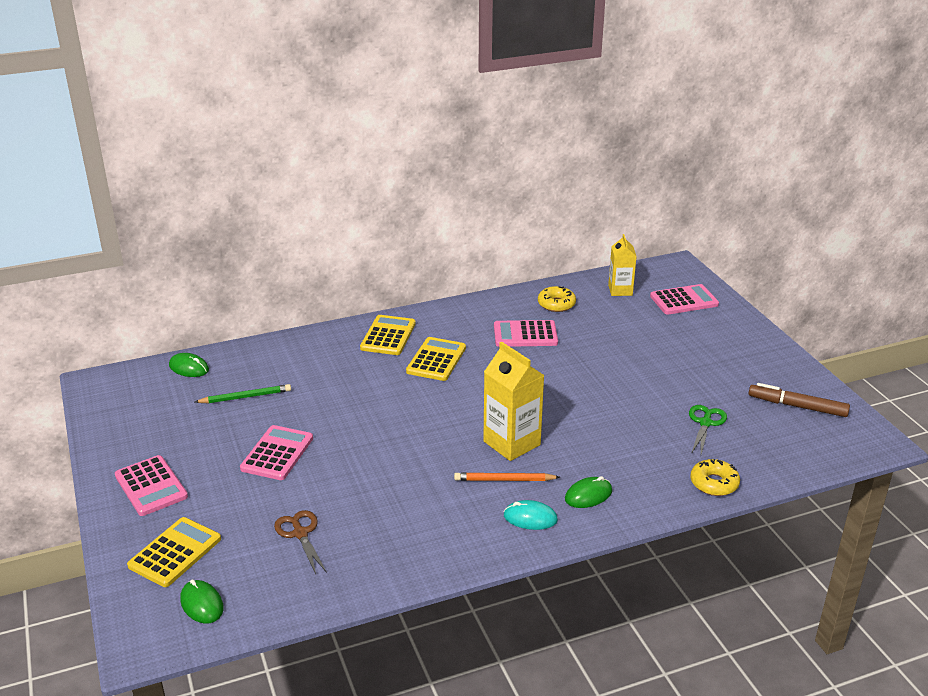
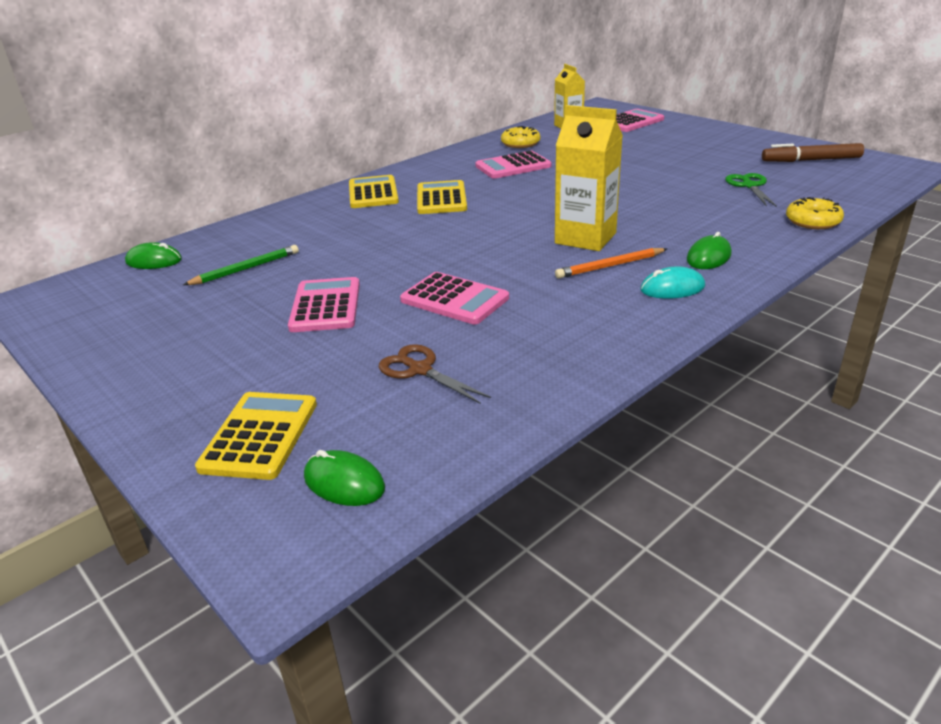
camera: 20 degrees left, 0 degrees up
(151, 486) = (175, 376): pink calculator -> pink calculator (454, 299)

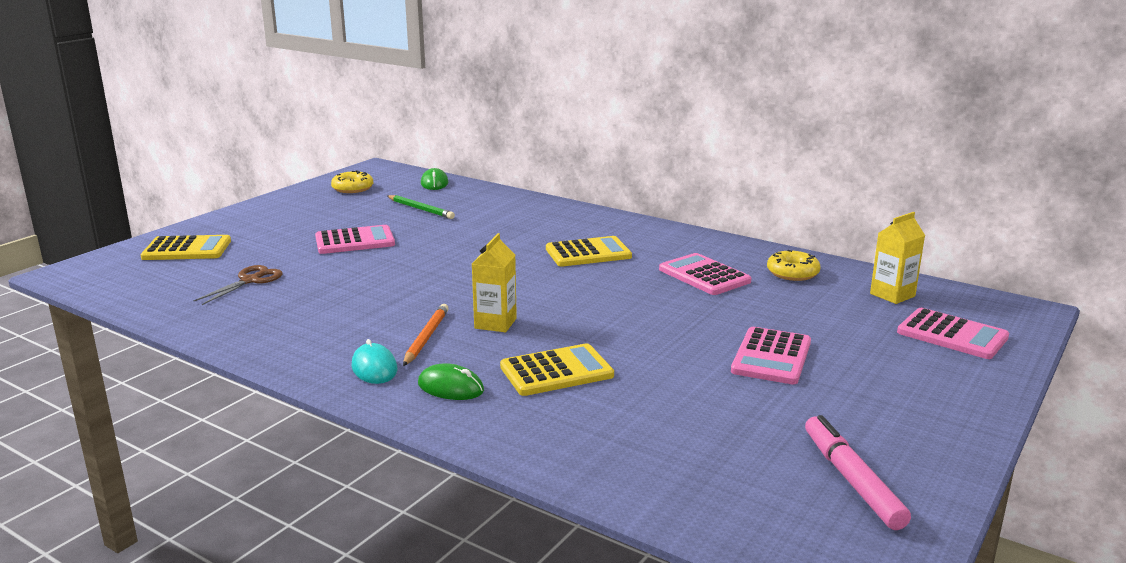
camera: 75 degrees right, 10 degrees down
(344, 482) = (128, 276): green mouse -> none
(373, 193) = (594, 225): yellow calculator -> yellow calculator (556, 371)
(454, 299) = (361, 280): pink calculator -> pink calculator (771, 357)
(585, 238) = (495, 323): yellow carton -> yellow carton, size x0.64
(610, 266) = (426, 337): orange pencil -> orange pencil turned 45 degrees clockwise
(749, 186) = (698, 420): green scissors -> none
(811, 160) = (851, 480): brown marker -> pink marker
(812, 221) = (572, 461): yellow donut -> yellow donut (352, 188)

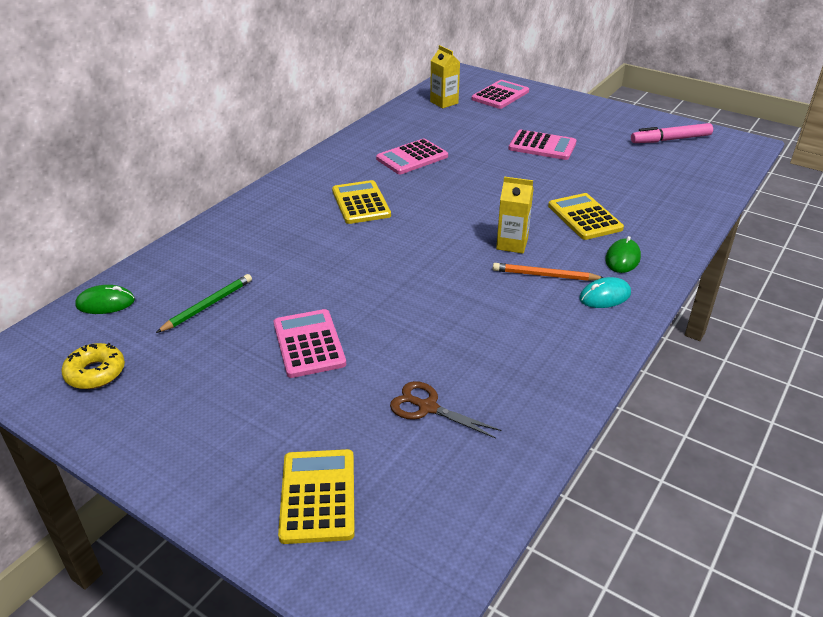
camera: 90 degrees left, 15 degrees up
(792, 273) = (407, 127): yellow donut -> none

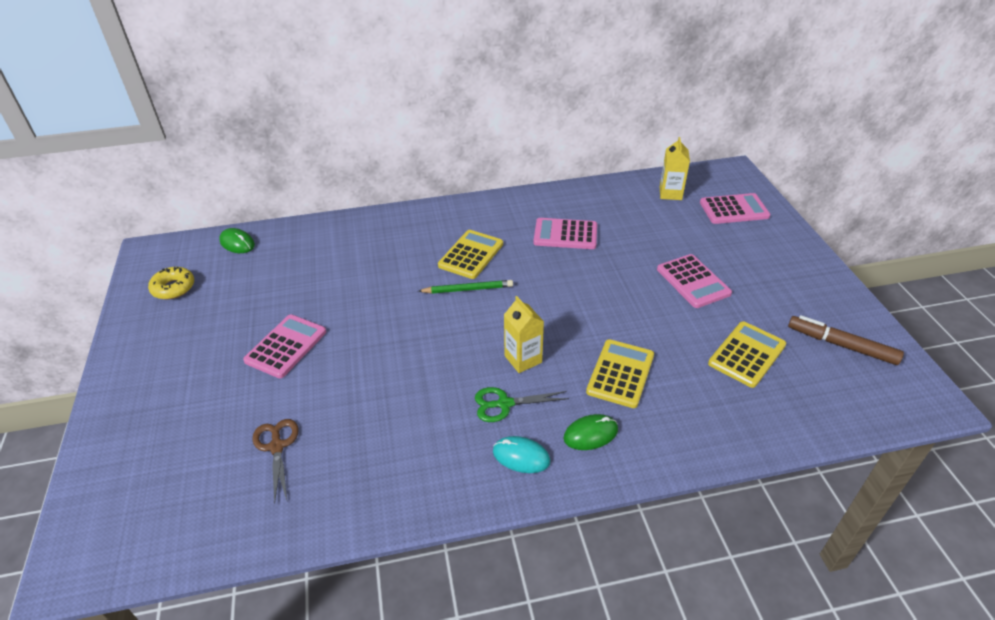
camera: 45 degrees right, 5 degrees up
(208, 305) = (278, 279): green pencil -> green pencil (468, 289)
(318, 496) = (146, 454): yellow calculator -> yellow calculator (746, 354)
(545, 275) = (504, 404): orange pencil -> green scissors
(670, 140) = (841, 345): pink marker -> brown marker

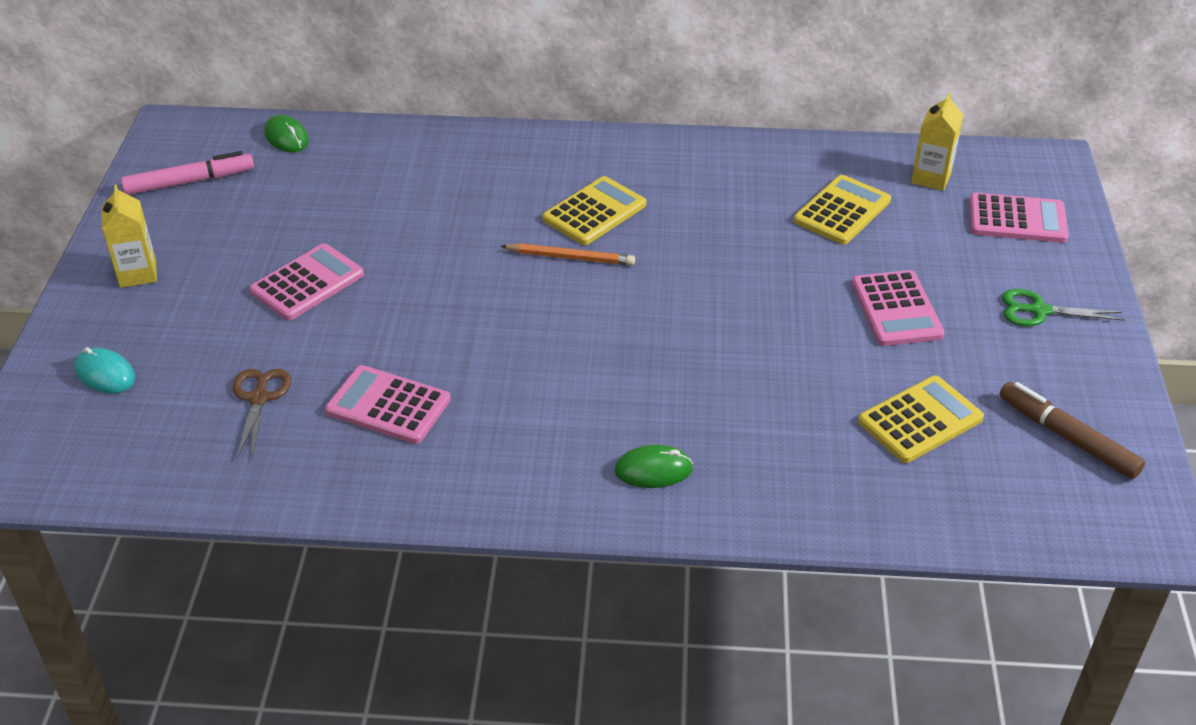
camera: 15 degrees right, 0 degrees up
(173, 288) = (189, 181): yellow donut -> pink marker
(468, 289) = (571, 257): green pencil -> orange pencil
(504, 404) = (558, 410): green scissors -> green scissors (1039, 311)
(521, 456) = (552, 475): turquoise mouse -> turquoise mouse (105, 374)
(523, 359) = (606, 361): yellow carton -> yellow carton (138, 273)
(565, 234) = (742, 209): pink calculator -> pink calculator (388, 406)
(620, 373) = (729, 407): yellow calculator -> yellow calculator (842, 211)

